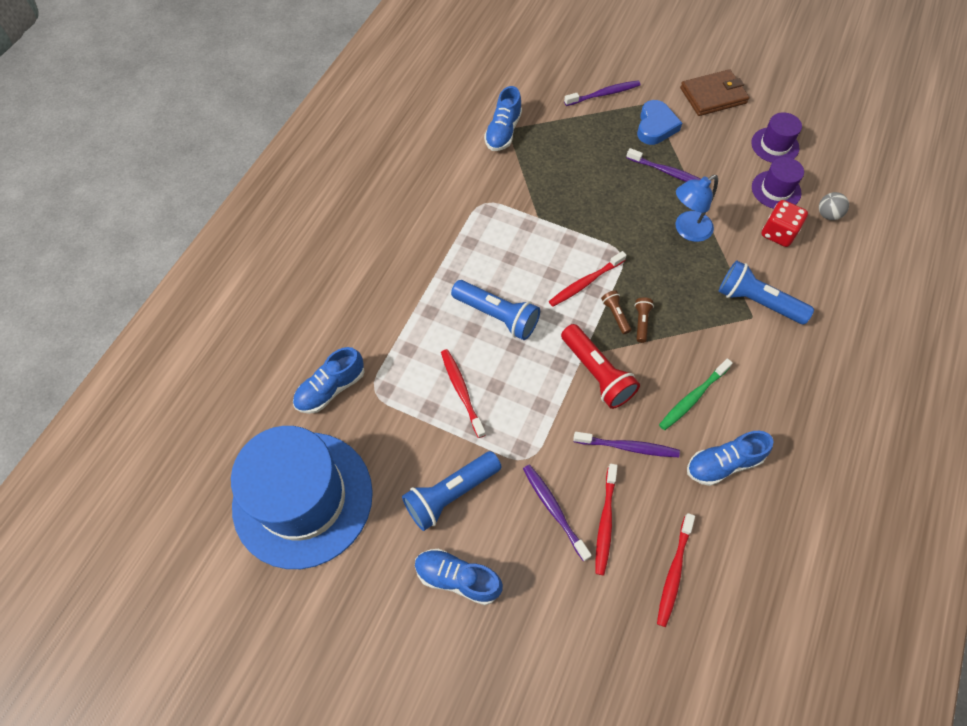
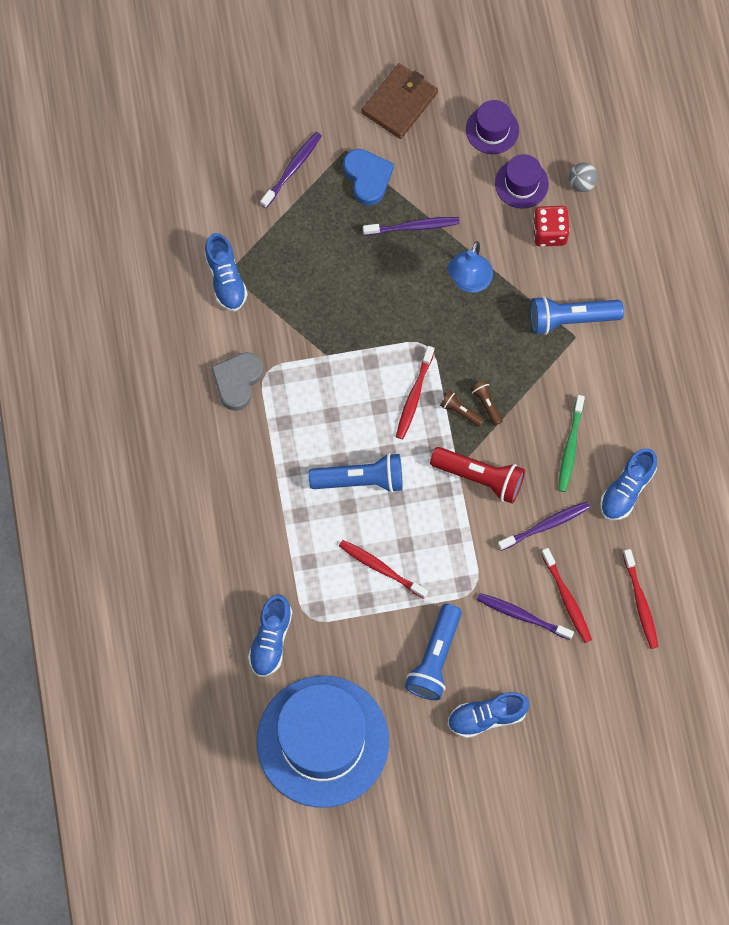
camera: 35 degrees left, 10 degrees up
(458, 197) = (237, 381): none -> grey heart

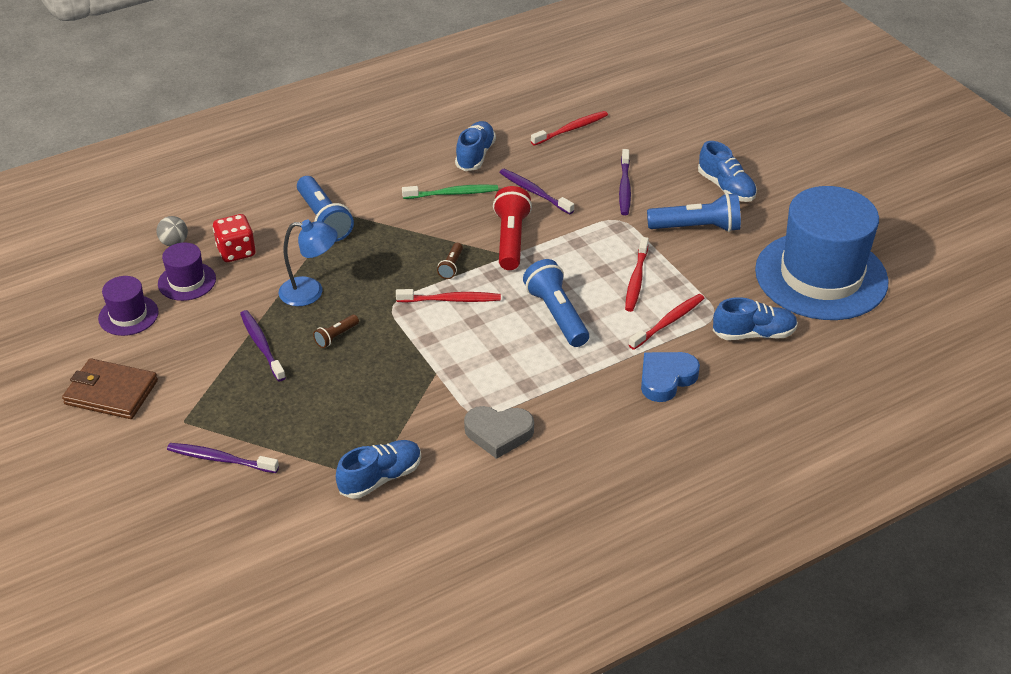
camera: 110 degrees left, 30 degrees down
(367, 178) = (213, 394): blue heart -> blue heart (666, 379)
(486, 404) = (435, 252): brown flashlight -> brown flashlight (336, 336)
(567, 599) = (593, 167): red toothbrush -> red toothbrush (668, 322)
(626, 489) = (475, 155): blue shoe -> blue shoe turned 90 degrees counterclockwise

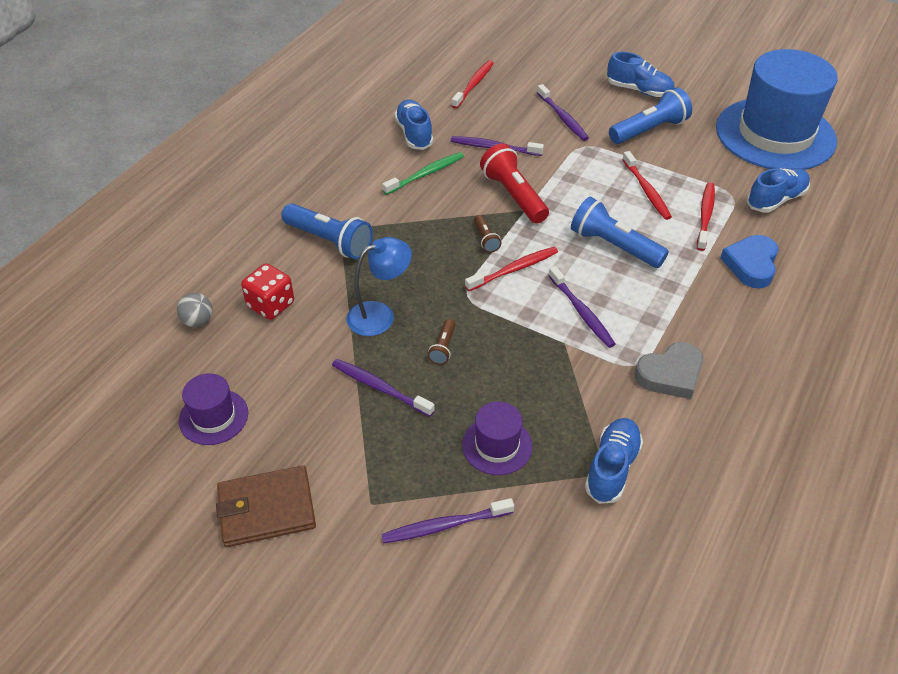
camera: 30 degrees left, 5 degrees up
(187, 281) = (246, 355): purple hat -> purple hat (497, 445)
(474, 356) = (581, 312): none -> purple toothbrush

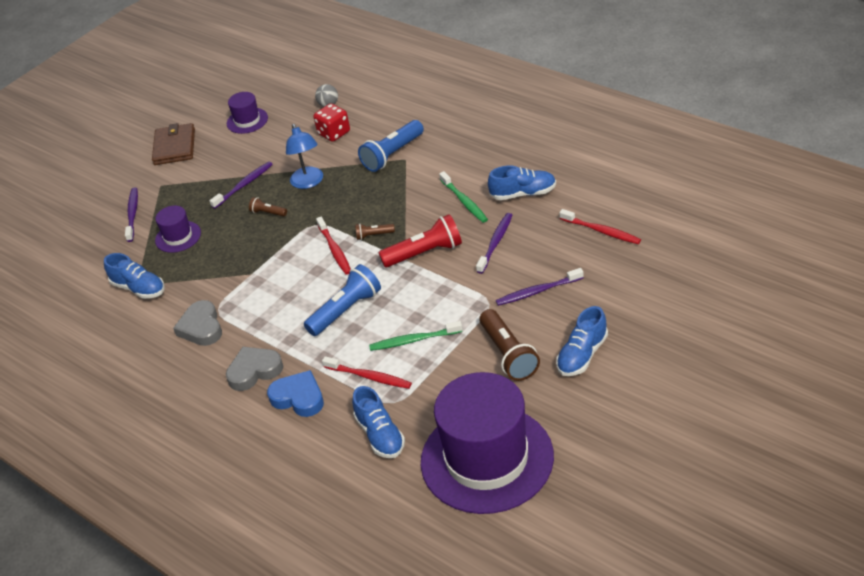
camera: 105 degrees right, 5 degrees down
(581, 312) = (278, 285): purple toothbrush -> none
(646, 190) = (413, 340): red toothbrush -> green toothbrush
(649, 130) = (508, 354): blue flashlight -> brown flashlight
(726, 308) = (254, 371): none -> grey heart
(775, 134) = (487, 459): blue hat -> purple hat

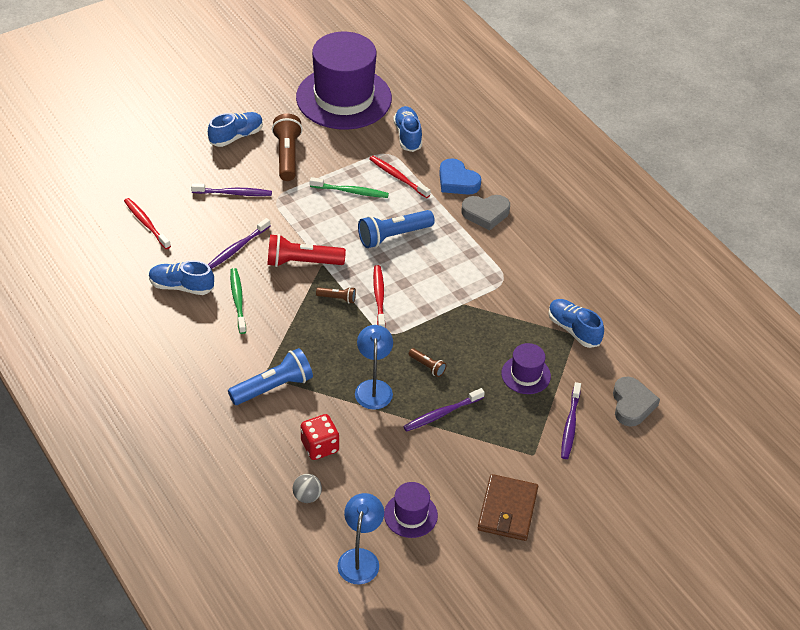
camera: 170 degrees left, 5 degrees up
(201, 327) = (521, 267): grey heart -> grey heart (632, 404)
(274, 89) = (360, 558): none -> blue lamp

